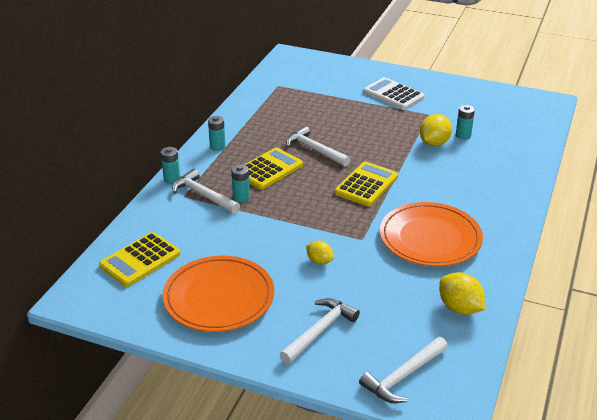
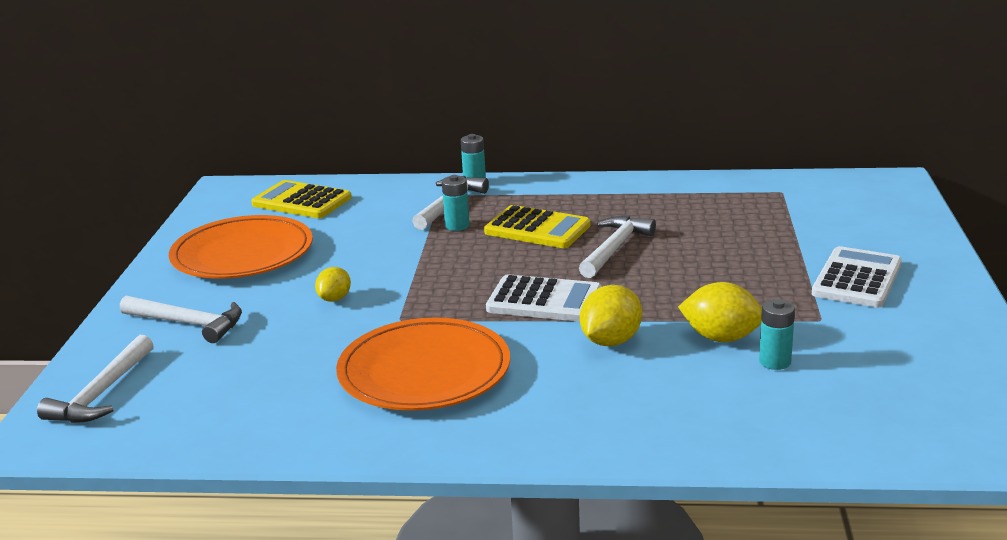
camera: 75 degrees right, 10 degrees down
(217, 147) = (570, 189): turquoise battery -> none
(366, 185) = (544, 301): yellow calculator -> white calculator
(403, 376) = (102, 393): white hammer -> white hammer turned 105 degrees counterclockwise
(459, 308) = (254, 418): yellow lemon -> yellow lemon (611, 341)

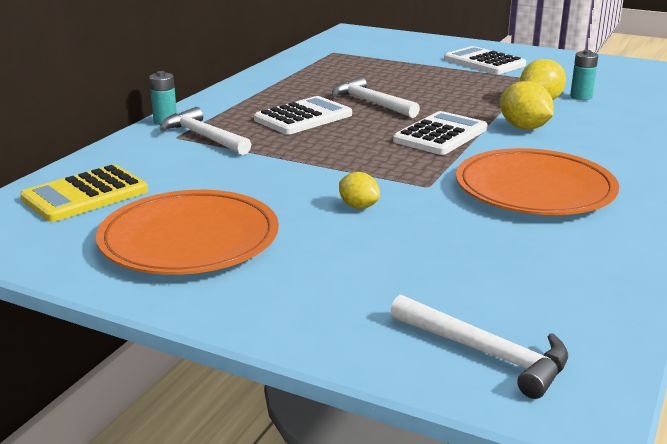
camera: 70 degrees left, 0 degrees up
(188, 323) = (344, 286): white hammer -> none
(457, 226) = (257, 141): turquoise battery -> none
(537, 229) = (303, 117): yellow calculator -> white calculator

